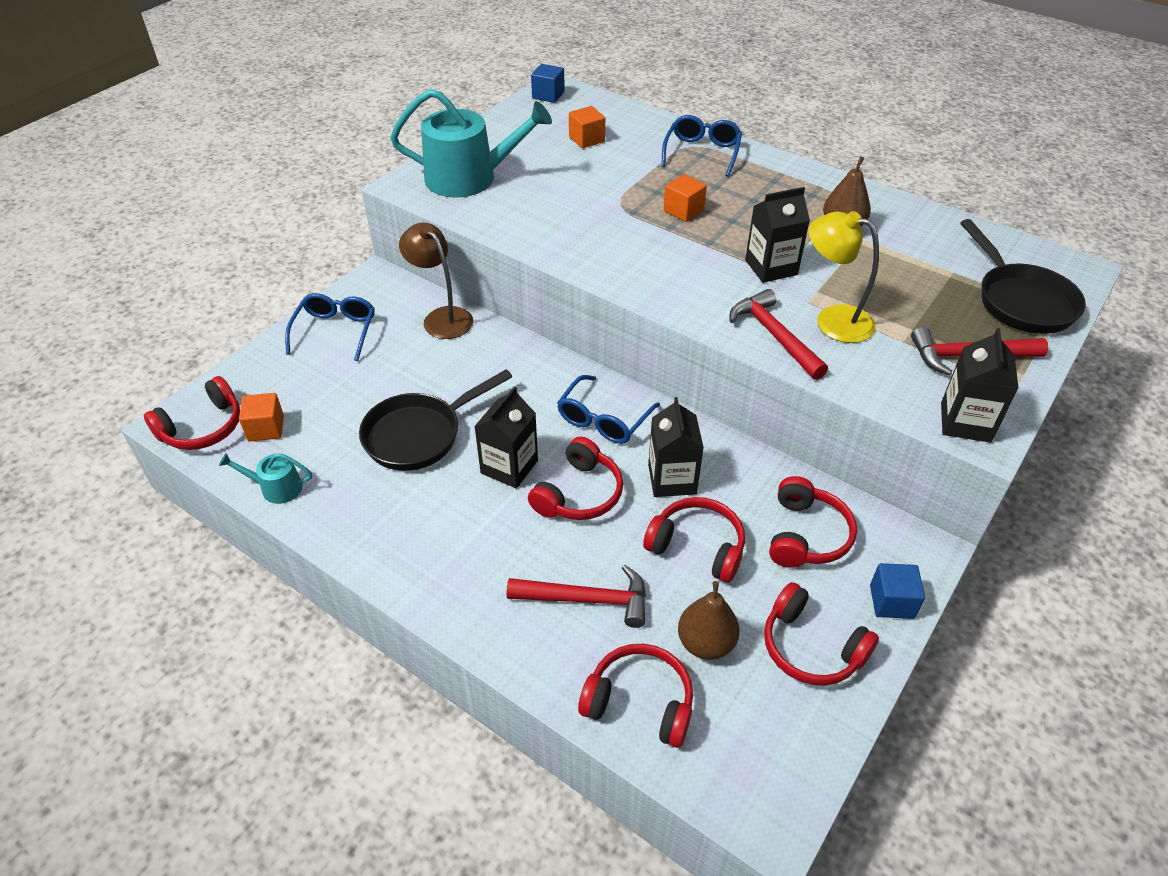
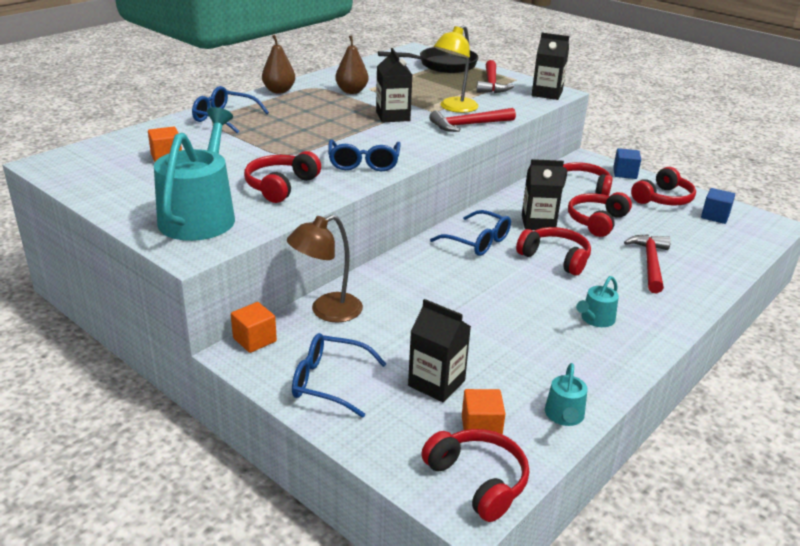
camera: 85 degrees left, 15 degrees down
(419, 434) = (492, 328): black pan -> none
(443, 525) = (595, 319): none -> turquoise watering can
(509, 467) = (529, 285): black carton -> black carton (436, 383)
(548, 95) = (60, 168): blue cube -> blue cube (715, 216)
(615, 257) = (364, 163): none -> blue glasses
(640, 702) = (720, 253): red headphones -> red headphones (280, 186)
(683, 211) = (308, 133): orange cube -> orange cube (254, 340)
(706, 643) = (670, 228): brown pear -> brown pear (279, 91)

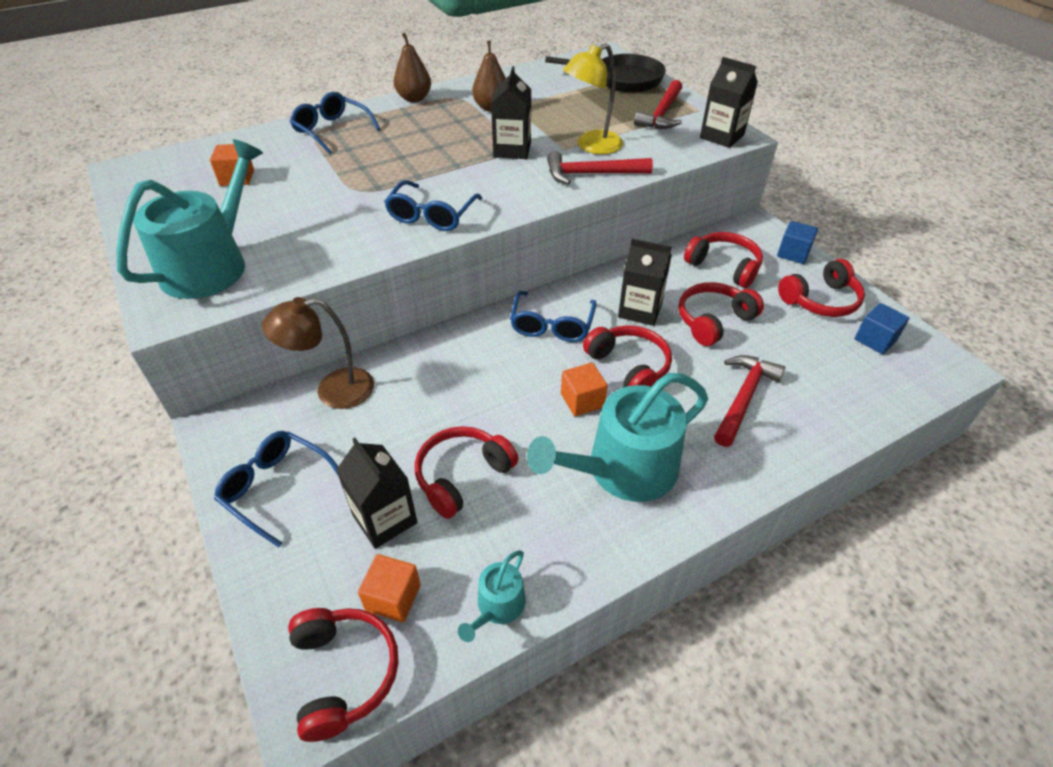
camera: 20 degrees right, 15 degrees up
(254, 340) = (240, 413): orange cube -> orange cube (582, 400)
(280, 186) = (320, 235): red headphones -> red headphones (462, 476)
(477, 241) = (552, 325): blue glasses -> blue glasses turned 45 degrees clockwise
(595, 319) = (622, 469): turquoise watering can -> turquoise watering can, size x2.16

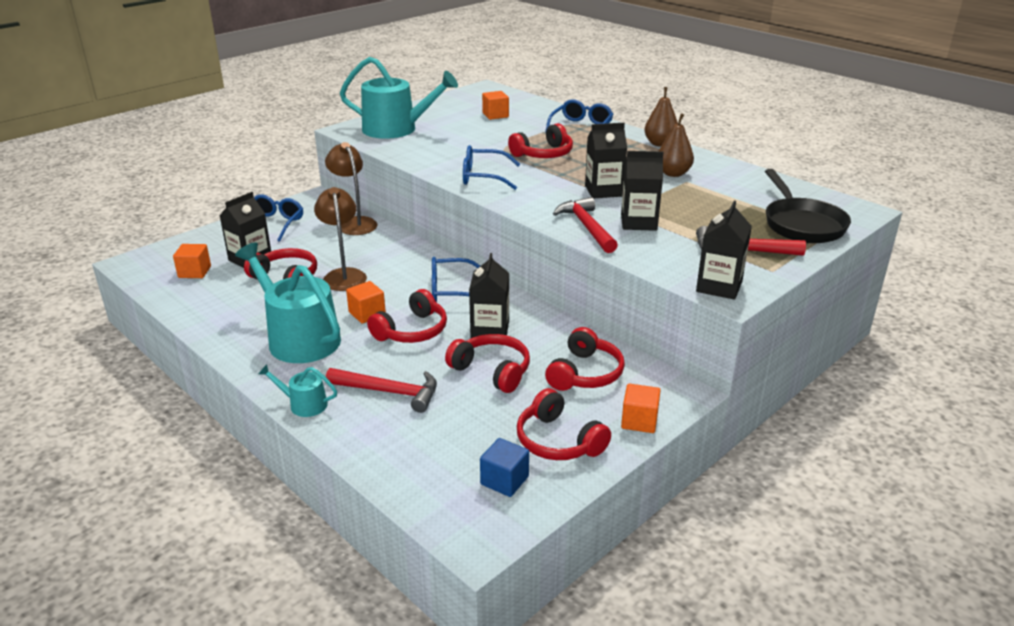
camera: 75 degrees right, 15 degrees down
(344, 673) = (150, 267): red headphones -> red headphones (543, 154)
(479, 414) = (343, 275): none -> brown lamp
(497, 607) = (186, 305): turquoise watering can -> turquoise watering can (303, 404)
(591, 146) = (638, 222): yellow lamp -> black carton
(793, 253) = (639, 421): blue cube -> orange cube

